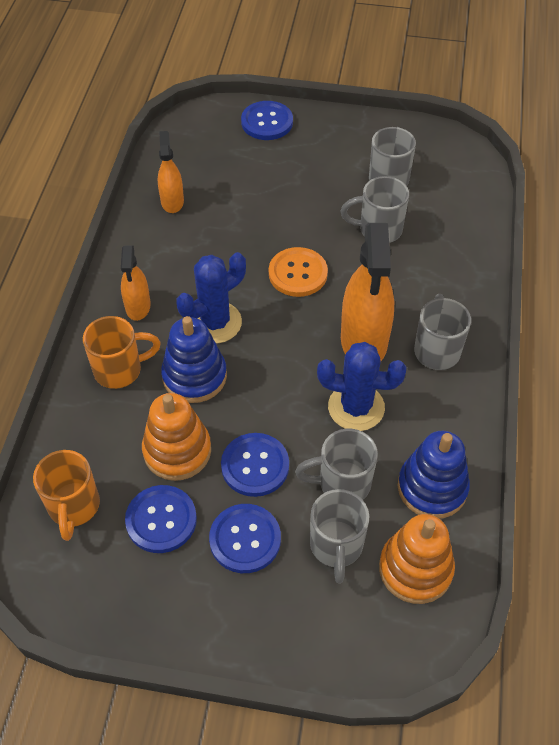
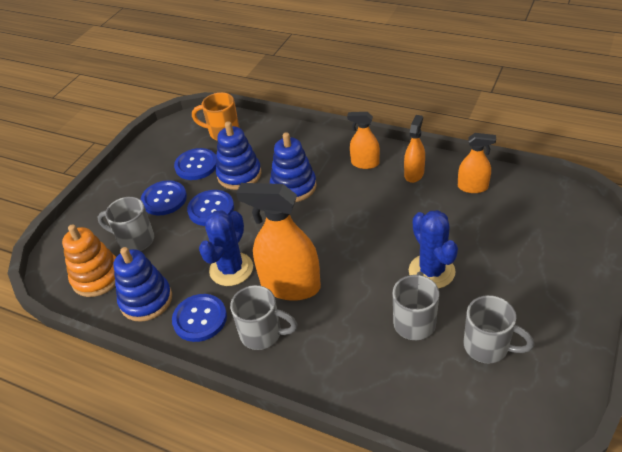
camera: 110 degrees right, 10 degrees down
(120, 370) = (312, 153): orange mug -> none
(154, 255) = (414, 174): none -> orange spray bottle
(177, 451) = (239, 175): orange stacking toy -> blue stacking toy
(215, 322) = (337, 201): blue cactus -> blue cactus (431, 271)
(267, 122) = (580, 260): blue button -> blue button (200, 319)
(298, 273) = (374, 255): orange button -> none
(342, 483) = (176, 251): grey mug -> none

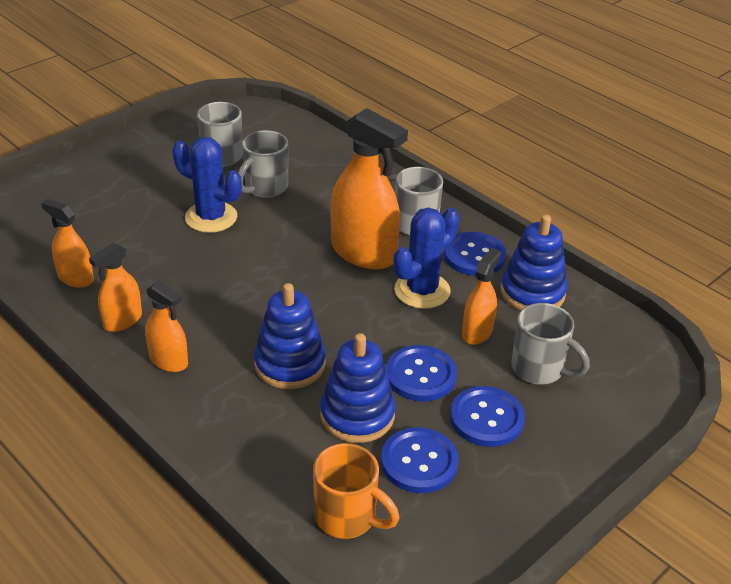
camera: 165 degrees left, 5 degrees down
(97, 277) = (594, 339): orange stacking toy -> none
(182, 251) = (477, 332): none -> orange spray bottle
(431, 271) = (211, 217): blue cactus -> blue cactus turned 60 degrees counterclockwise

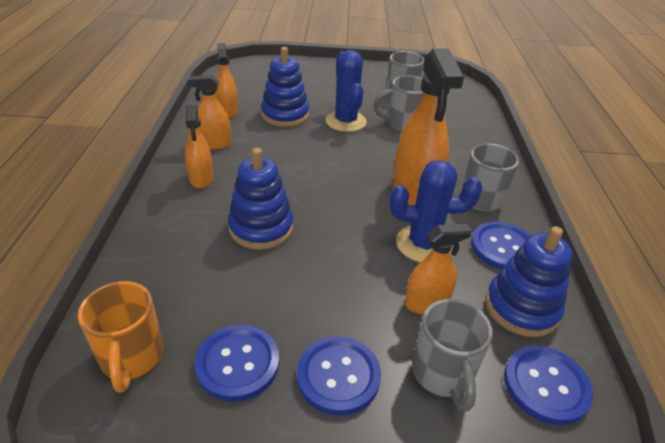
camera: 45 degrees right, 0 degrees up
(357, 415) = (250, 293): blue stacking toy -> blue stacking toy (285, 115)
(420, 375) = (335, 301): blue button -> blue button (545, 385)

